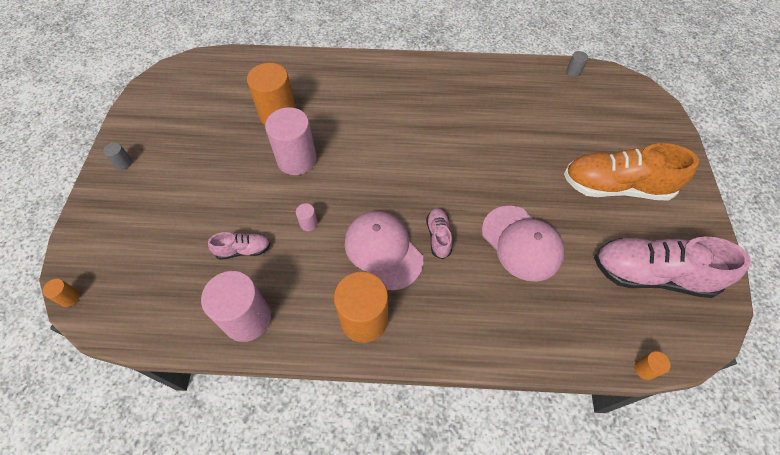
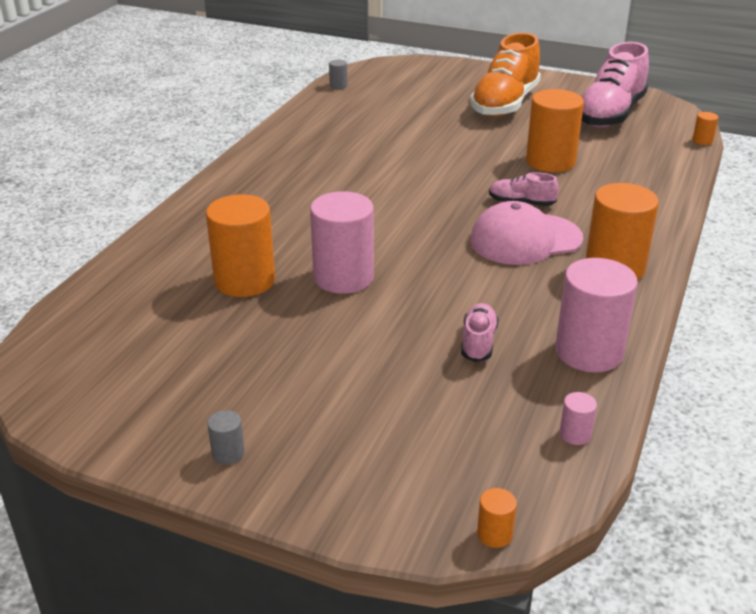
camera: 70 degrees left, 25 degrees down
(308, 223) = (459, 284): pink cylinder -> pink cylinder (575, 434)
(521, 243) = (550, 161): pink cap -> orange cylinder

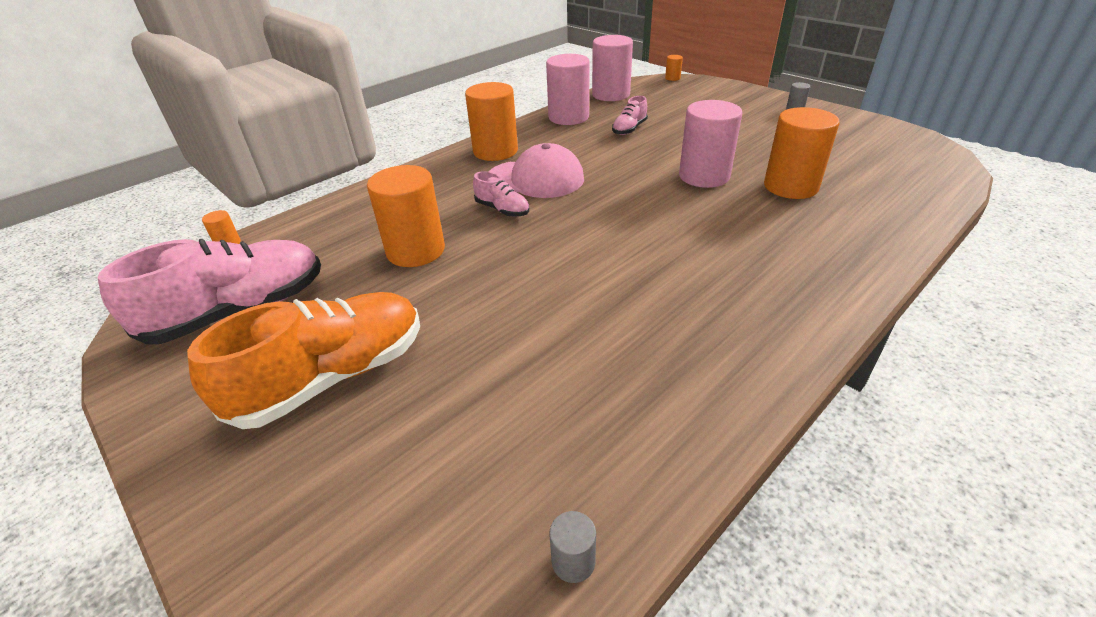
camera: 155 degrees left, 5 degrees up
(575, 434) = (611, 95): pink cylinder -> pink cylinder, size x2.38

